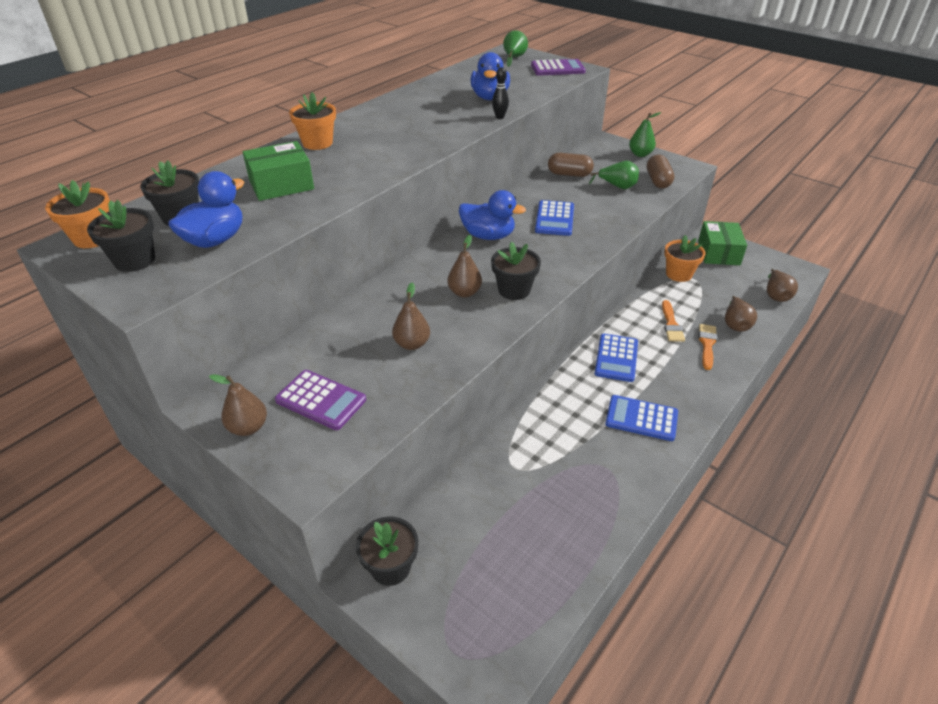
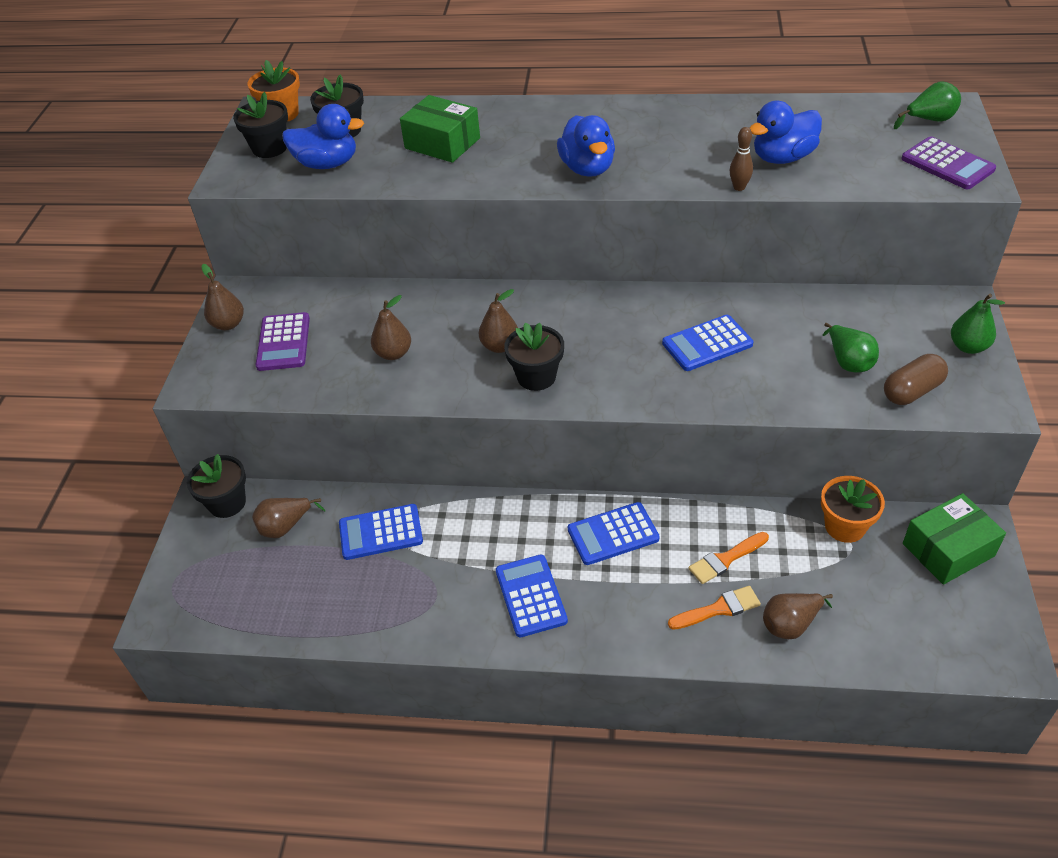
camera: 60 degrees right, 5 degrees up
(317, 143) = (538, 118): orange flower pot -> none
(488, 236) = (616, 313): blue duck -> blue duck (587, 168)
(499, 117) = (739, 187): black bowling pin -> brown bowling pin
(518, 473) = (381, 532): none -> blue calculator
(569, 174) = (827, 310): brown capsule -> none
(776, 295) = (908, 649): brown pear -> brown pear (285, 527)

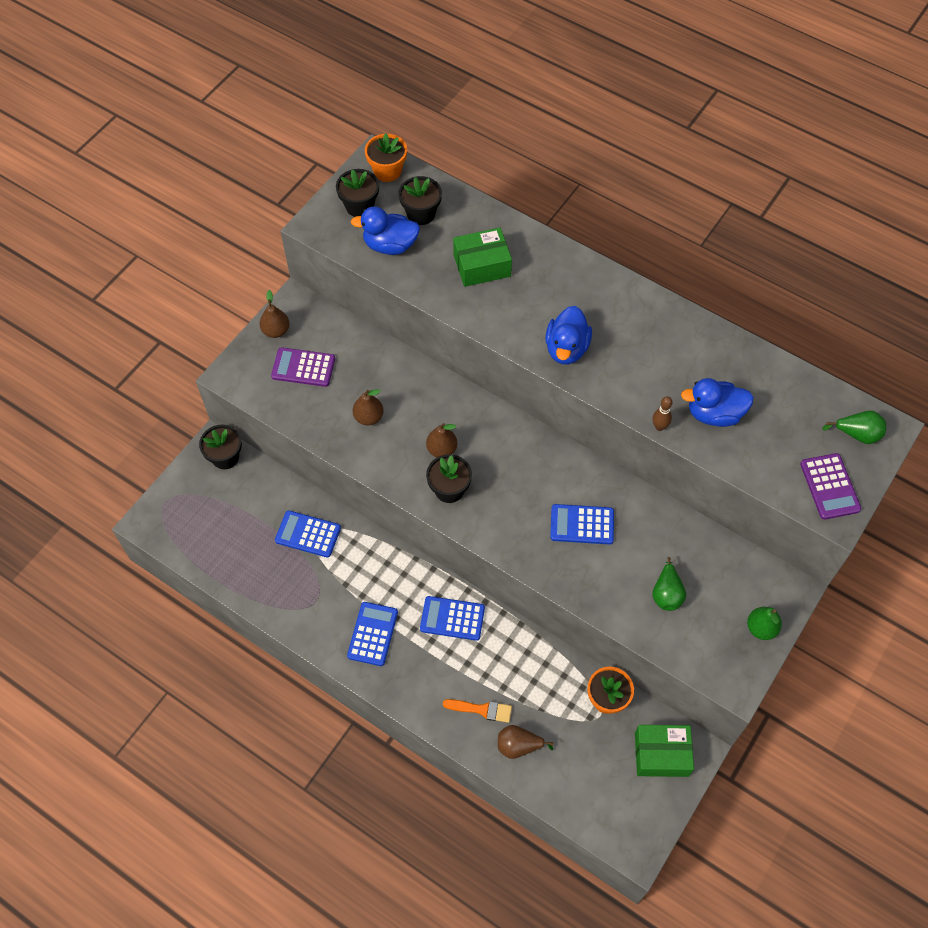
camera: 25 degrees right, 15 degrees up
(283, 342) = (303, 367): purple calculator -> purple calculator turned 75 degrees clockwise
(285, 527) = (252, 496): brown pear -> none
(327, 164) = (390, 245): blue duck -> blue duck turned 150 degrees clockwise
(442, 143) = (482, 265): green box -> green box turned 75 degrees counterclockwise
(725, 559) = (511, 678): orange brush -> none
(912, 391) = (690, 642): brown capsule -> none

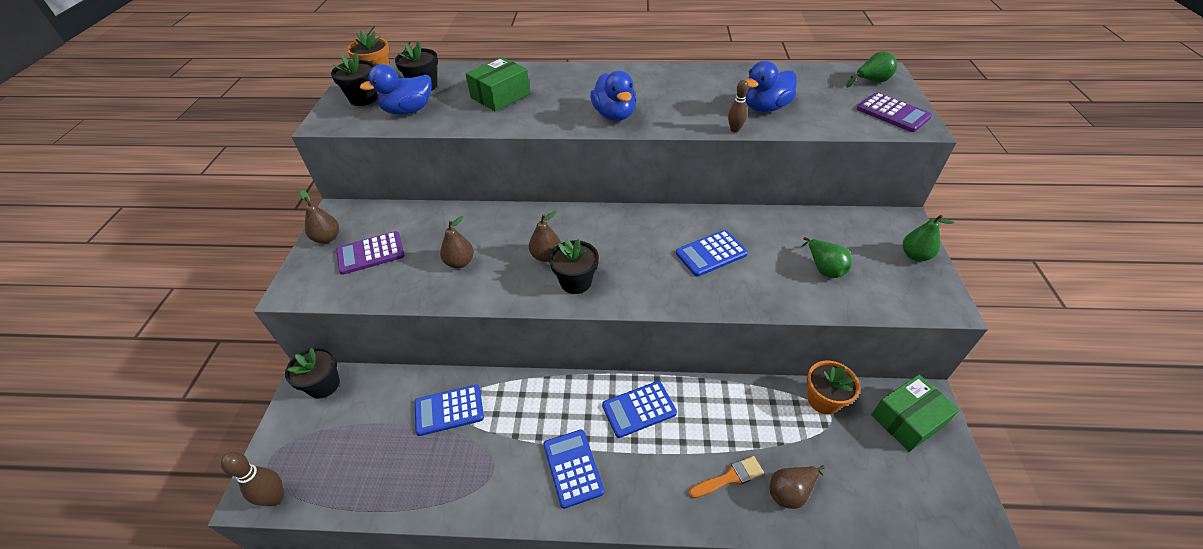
camera: 30 degrees left, 15 degrees down
(160, 534) = (275, 498): none -> brown bowling pin

